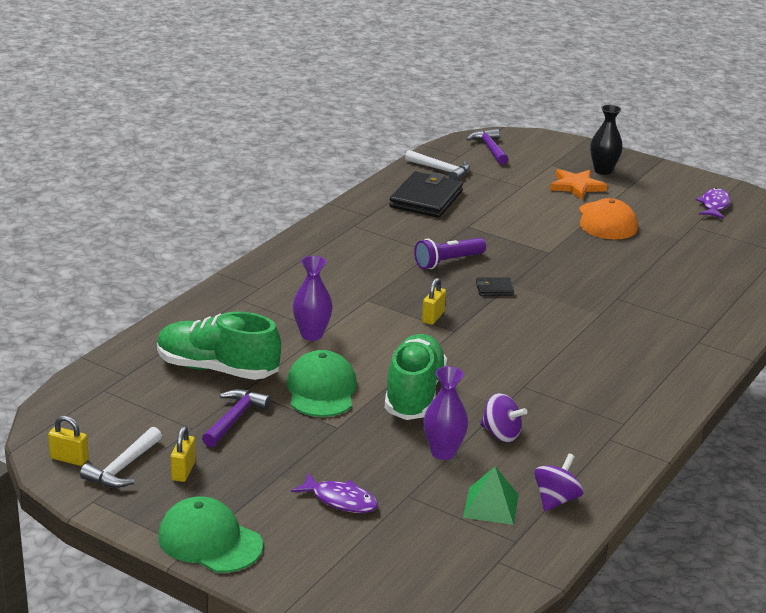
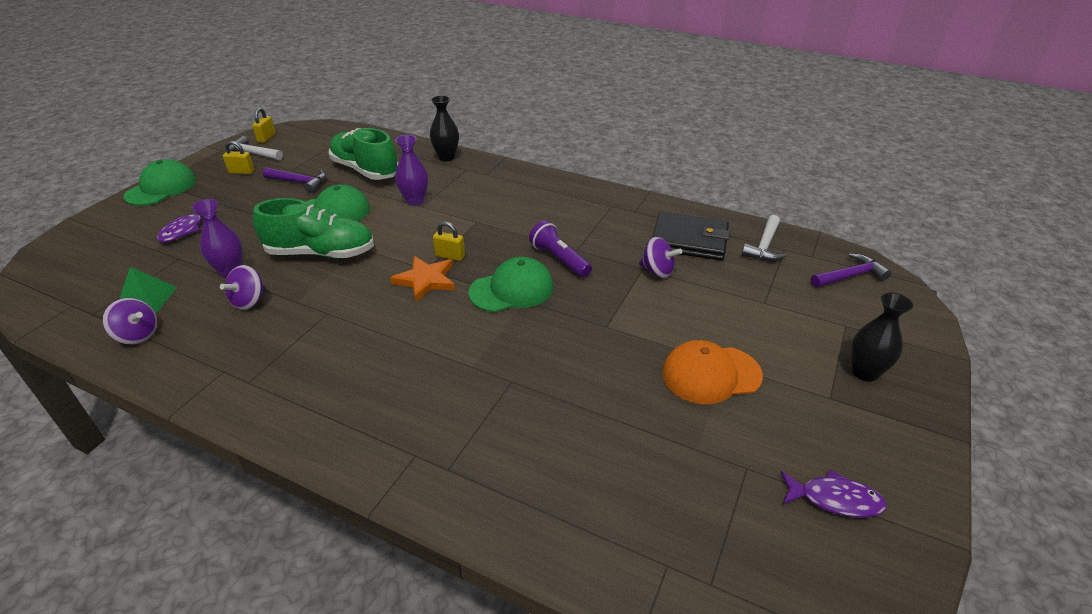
camera: 85 degrees right, 10 degrees up
(203, 311) = (446, 157): none -> black vase
(217, 369) = (365, 170): green shoe -> green shoe turned 60 degrees counterclockwise
(473, 220) = (657, 271): none -> purple spinning top
(494, 289) = (512, 289): black wallet -> green cap
(576, 186) = (796, 347): orange star -> orange star (426, 280)

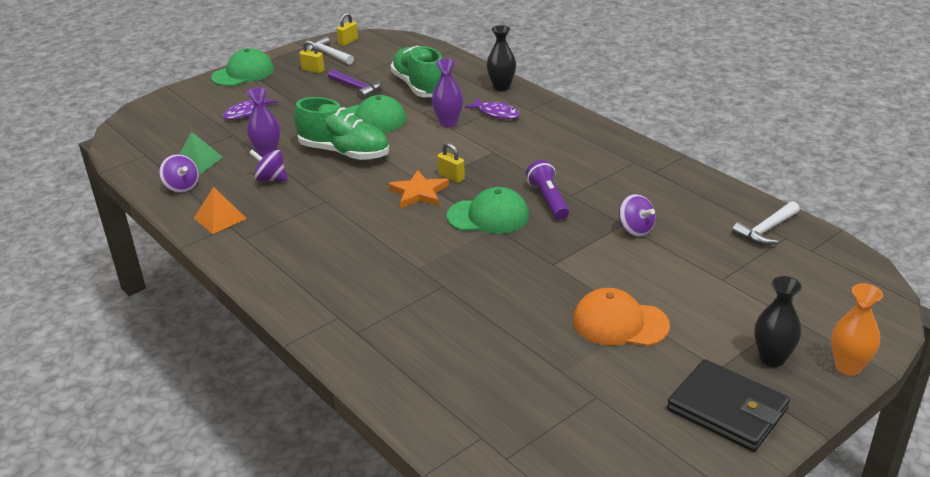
camera: 25 degrees right, 5 degrees down
(205, 364) = (220, 218): none -> orange pyramid
(249, 301) = (271, 179): purple spinning top -> purple spinning top turned 60 degrees clockwise
(689, 240) = (690, 209): black wallet -> black wallet (727, 409)
(834, 499) = (655, 438): purple fish -> purple fish (496, 113)
(850, 276) = (836, 276): purple hammer -> none
(928, 362) = (848, 367): none -> orange vase

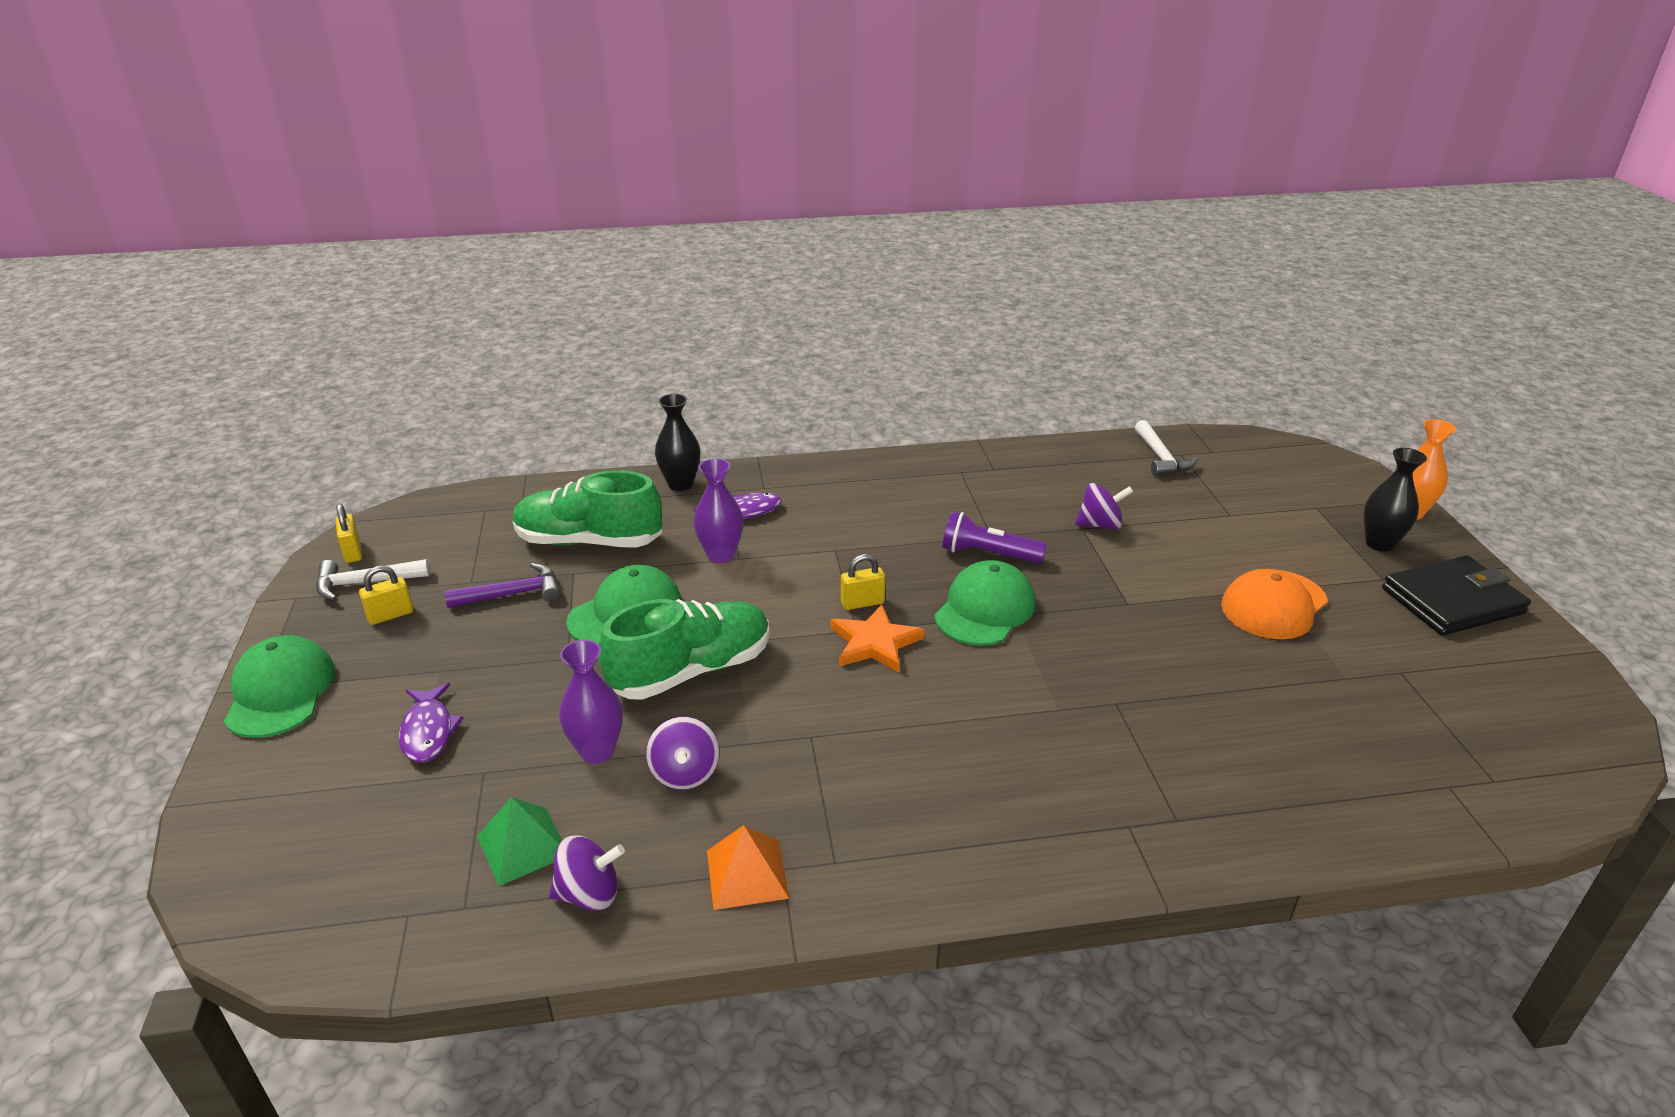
camera: 60 degrees left, 0 degrees up
(271, 179) = (685, 773): purple spinning top -> purple spinning top turned 60 degrees counterclockwise

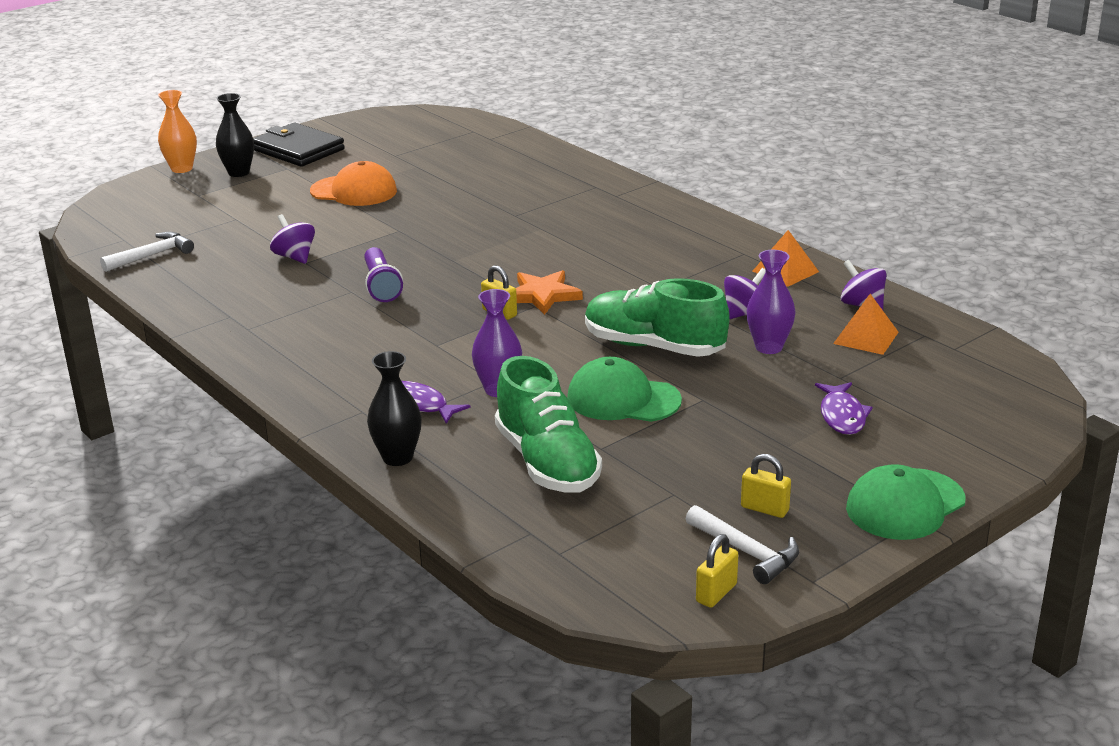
camera: 120 degrees left, 5 degrees down
(428, 731) = (842, 416): purple fish -> purple fish turned 135 degrees clockwise
(513, 594) = (663, 462): purple hammer -> none
(522, 845) = (866, 337): green pyramid -> orange pyramid
(985, 609) = (458, 270): green cap -> none

